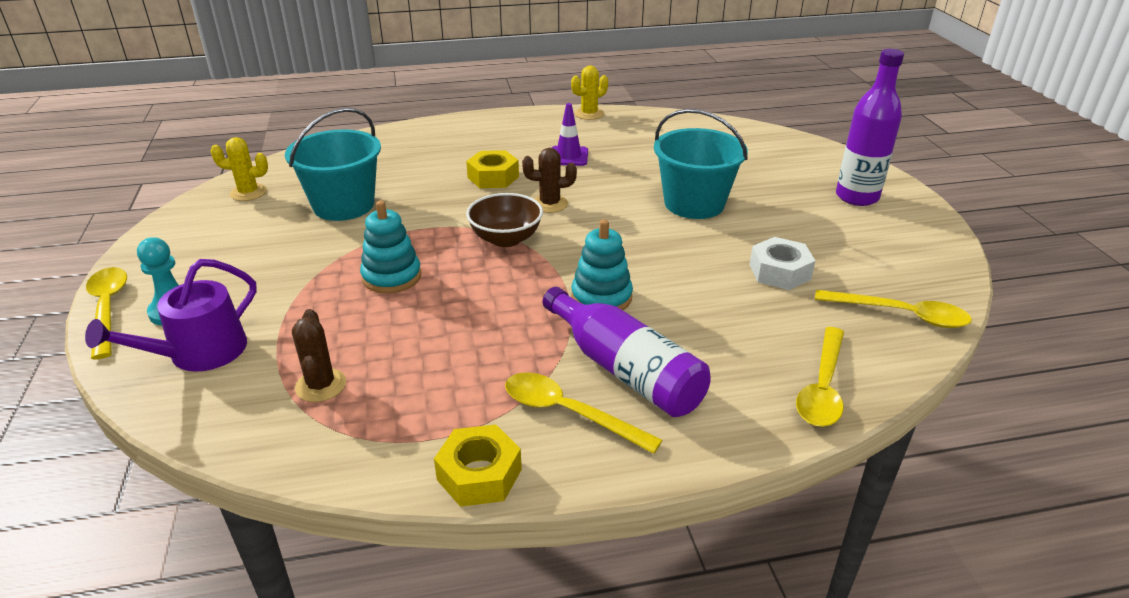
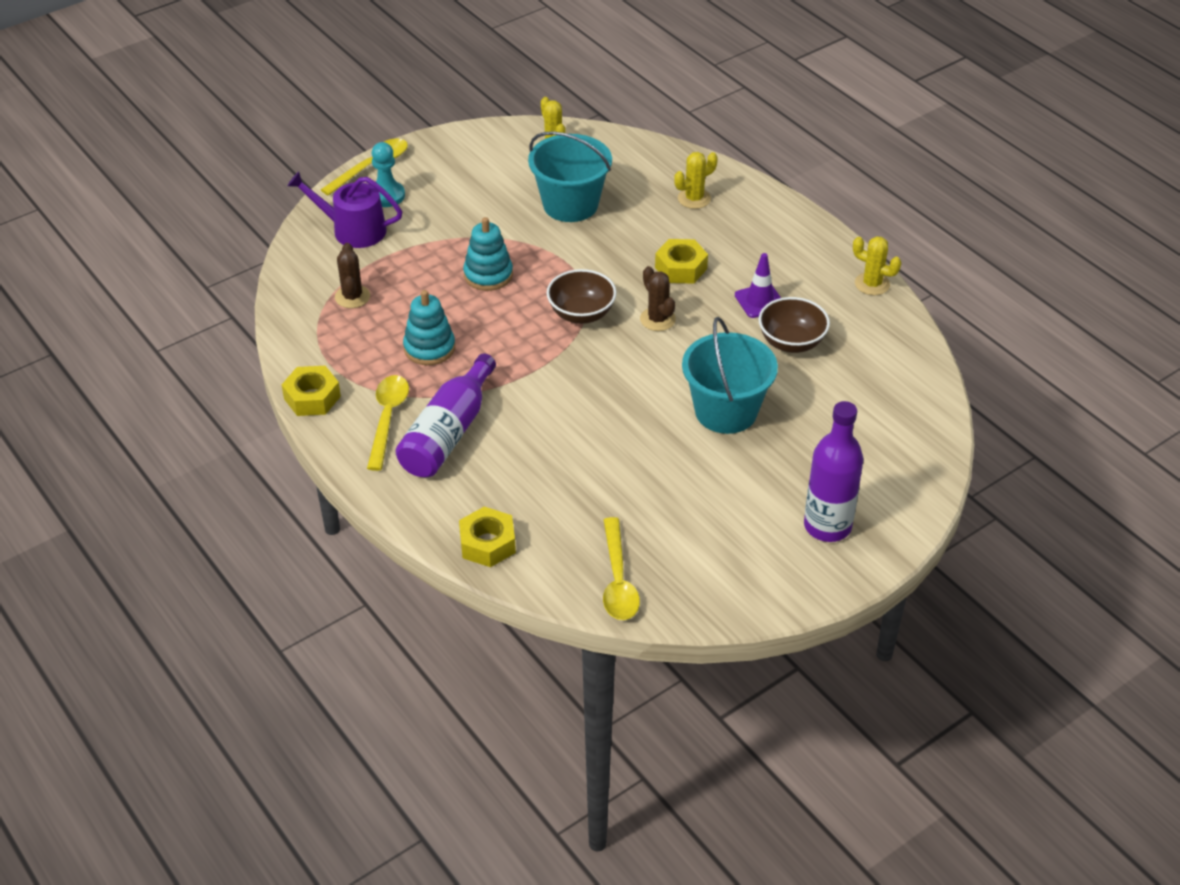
camera: 65 degrees right, 10 degrees up
(321, 385) = (352, 297): brown cactus -> brown cactus turned 60 degrees counterclockwise
(411, 150) = (694, 198): none -> yellow cactus
(601, 297) = (531, 395): turquoise stacking toy -> turquoise stacking toy (429, 348)
(629, 157) = (791, 342): none -> brown bowl
(779, 272) = (639, 492): white nut -> none
(822, 387) = (487, 543): yellow spoon -> yellow nut

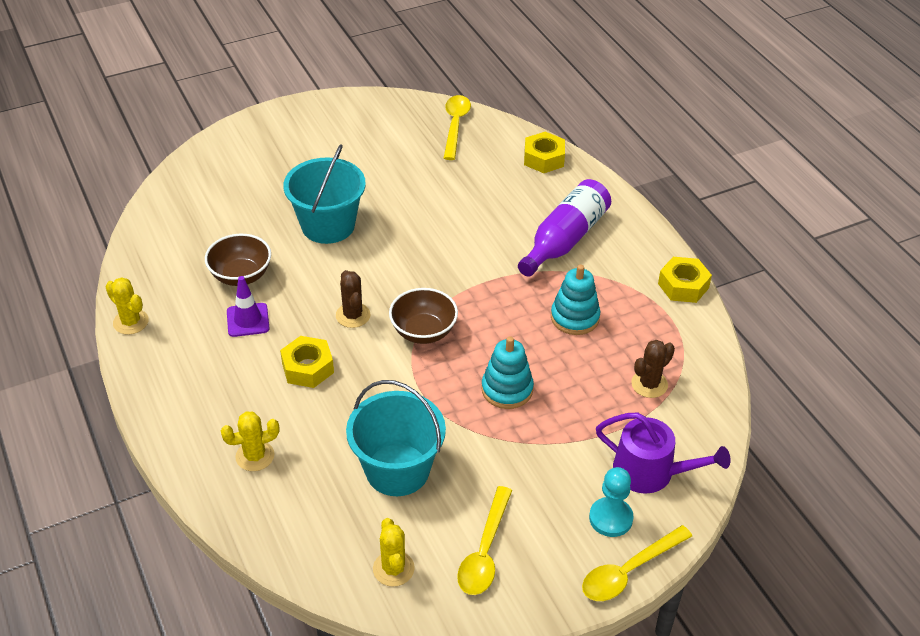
camera: 170 degrees left, 0 degrees up
(352, 297) = (649, 384): brown cactus -> brown cactus turned 45 degrees clockwise
(387, 419) = (616, 258): yellow spoon -> yellow spoon (485, 551)
(827, 526) = (292, 137): purple bottle -> none

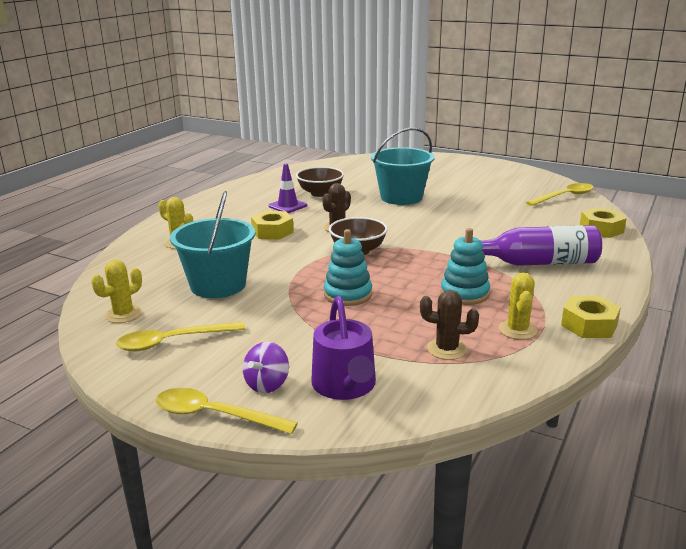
camera: 55 degrees right, 20 degrees down
(131, 322) = (243, 184): yellow cactus -> yellow cactus (517, 330)
(610, 518) = (267, 384): turquoise pawn -> purple spinning top

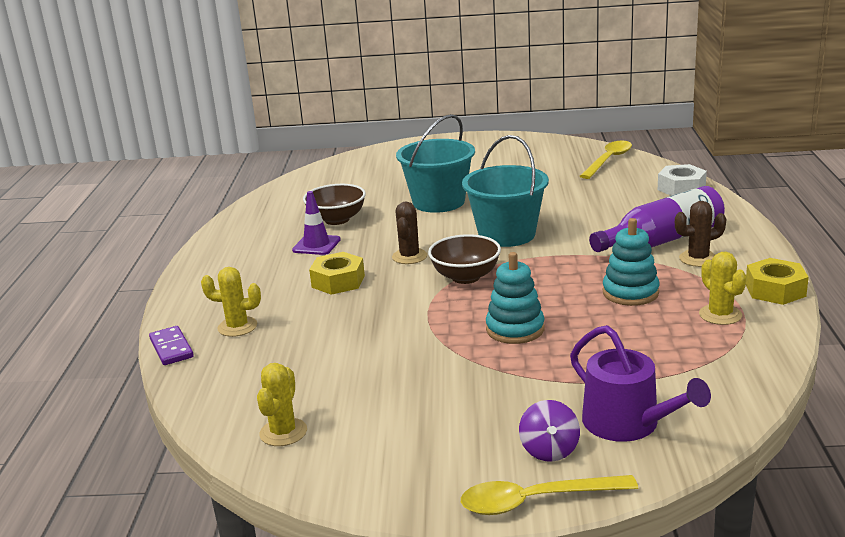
camera: 25 degrees left, 0 degrees up
(128, 245) = (171, 348): none -> purple domino
(173, 342) = (386, 442): yellow spoon -> none
(218, 285) = (354, 363): turquoise bucket -> turquoise bucket (506, 234)
(447, 349) = (679, 355): brown cactus -> brown cactus (698, 259)
(601, 229) = (681, 188): yellow nut -> white nut

